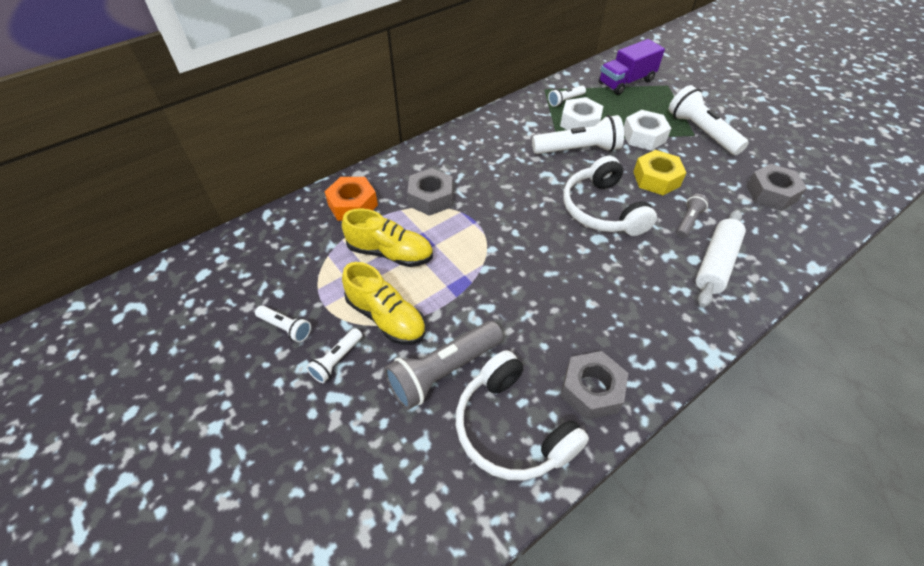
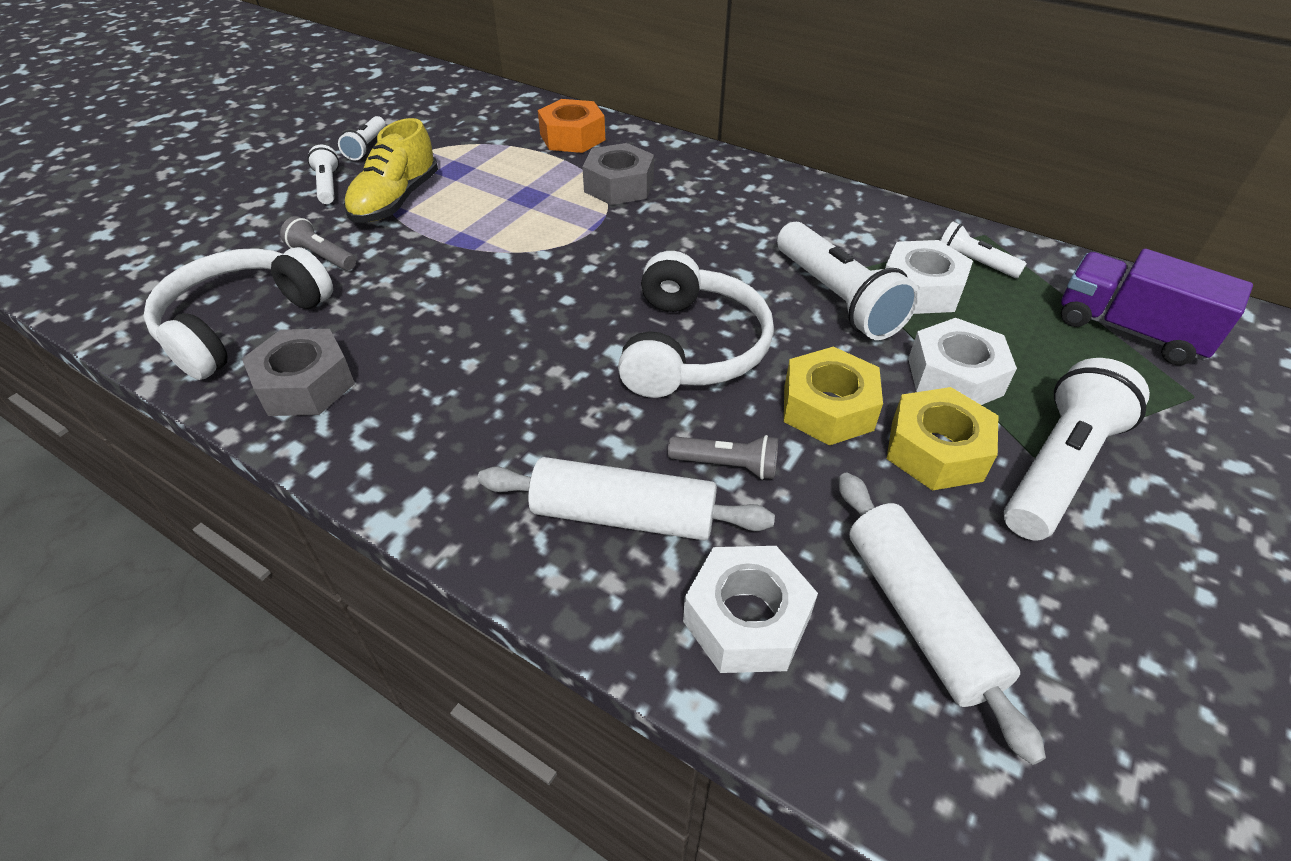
camera: 70 degrees right, 5 degrees down
(336, 360) = (328, 185): white flashlight -> white flashlight turned 60 degrees clockwise
(390, 253) = (501, 180): yellow shoe -> none
(443, 371) = (322, 256): grey flashlight -> grey flashlight, size x0.52
(602, 210) = (692, 347): white headphones -> white headphones turned 135 degrees clockwise
(687, 158) = (936, 450): none -> yellow nut
(771, 193) = (919, 614): grey nut -> white rolling pin
(774, 240) = (746, 619): none -> white nut

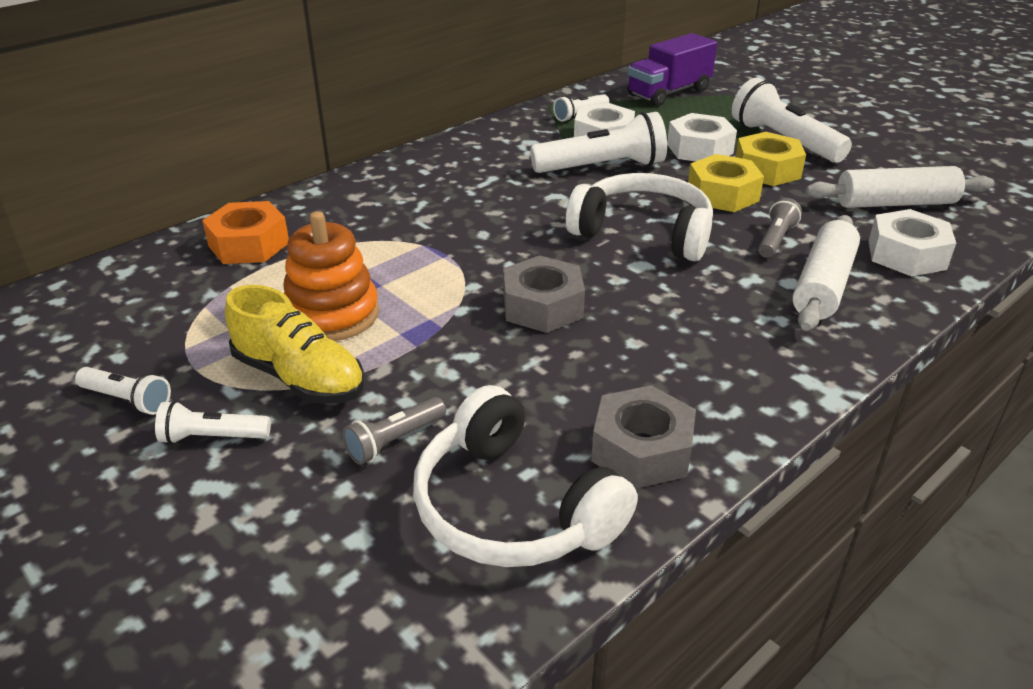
camera: 75 degrees left, 10 degrees down
(480, 195) = (332, 314): none -> orange stacking toy
(619, 186) = (375, 231): grey nut -> grey nut (542, 306)

